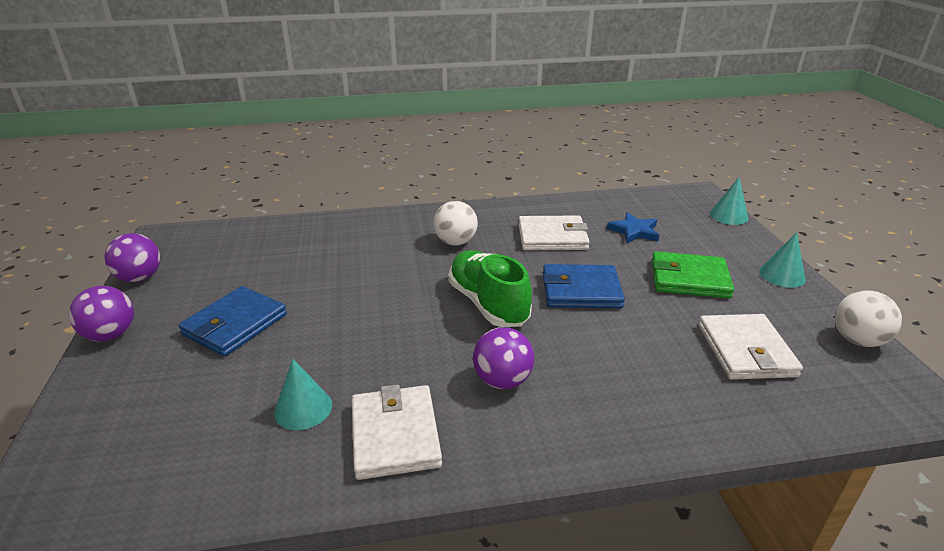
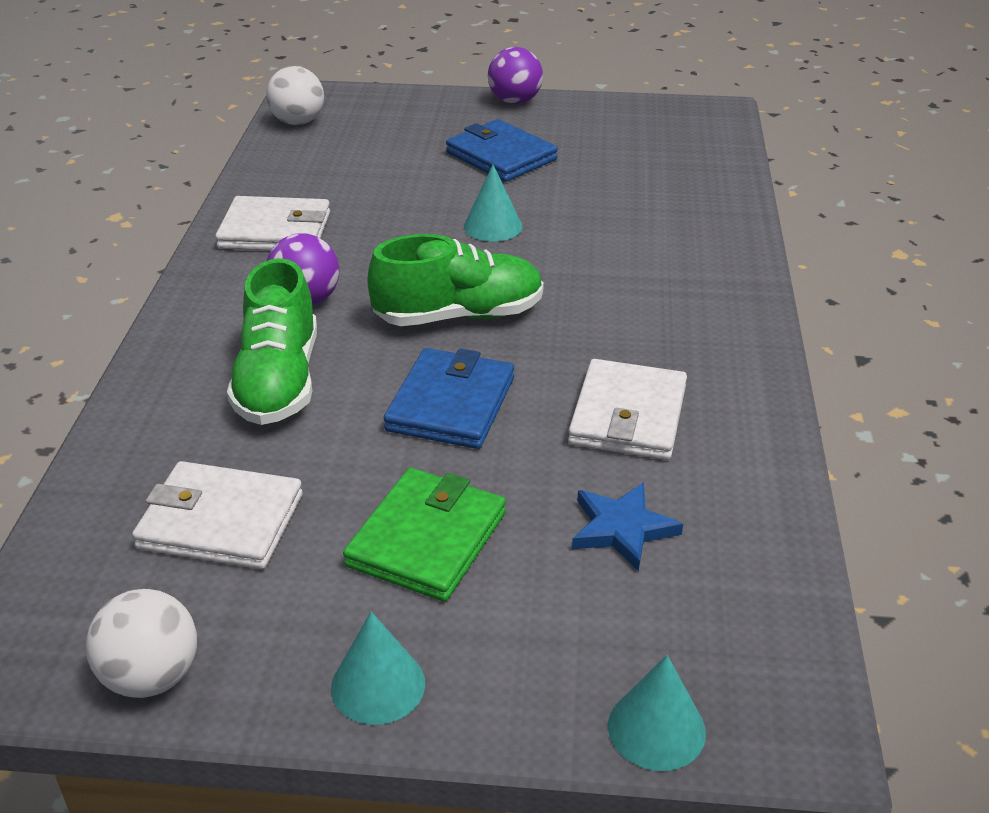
camera: 105 degrees right, 5 degrees up
(140, 278) = (619, 106): purple ball -> none
(303, 408) = (344, 189): turquoise cone -> turquoise cone (493, 226)
(455, 242) = (639, 313): white ball -> white ball (298, 122)
(607, 365) = (278, 381): none -> green shoe

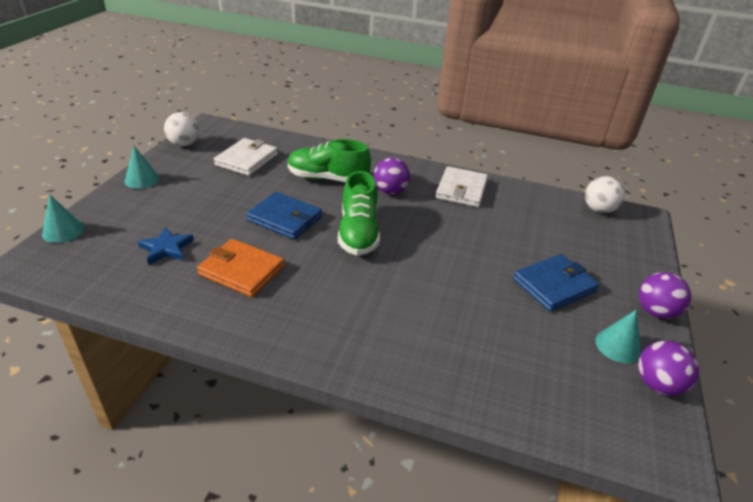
camera: 100 degrees right, 0 degrees up
(427, 539) = (202, 199): green wallet -> none
(493, 226) = (453, 263): turquoise cone -> turquoise cone (618, 346)
(628, 415) = (242, 270): white wallet -> orange wallet
(632, 109) = (657, 384): none -> purple ball

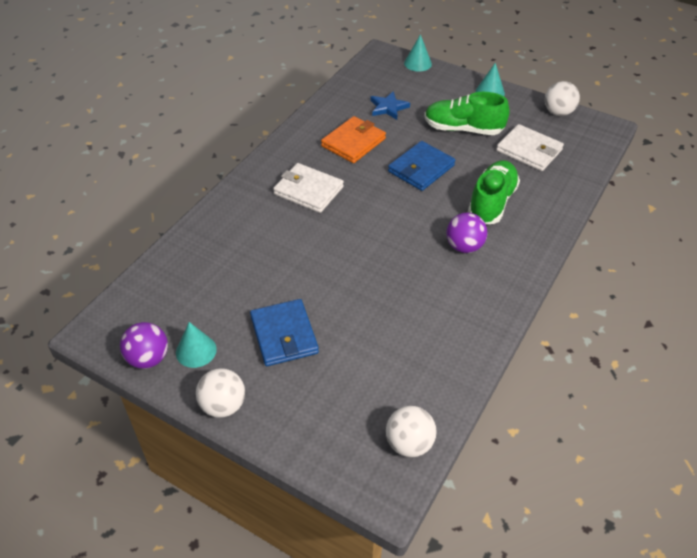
camera: 105 degrees right, 10 degrees up
(358, 233) = (391, 211): green shoe -> green shoe (463, 129)
(461, 190) = (465, 310): white wallet -> white wallet (308, 190)
(655, 311) = (223, 405): purple ball -> white ball

